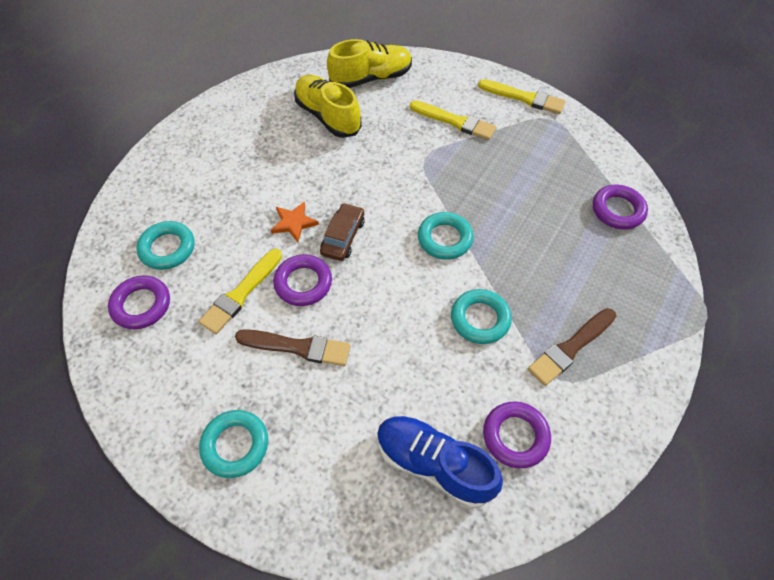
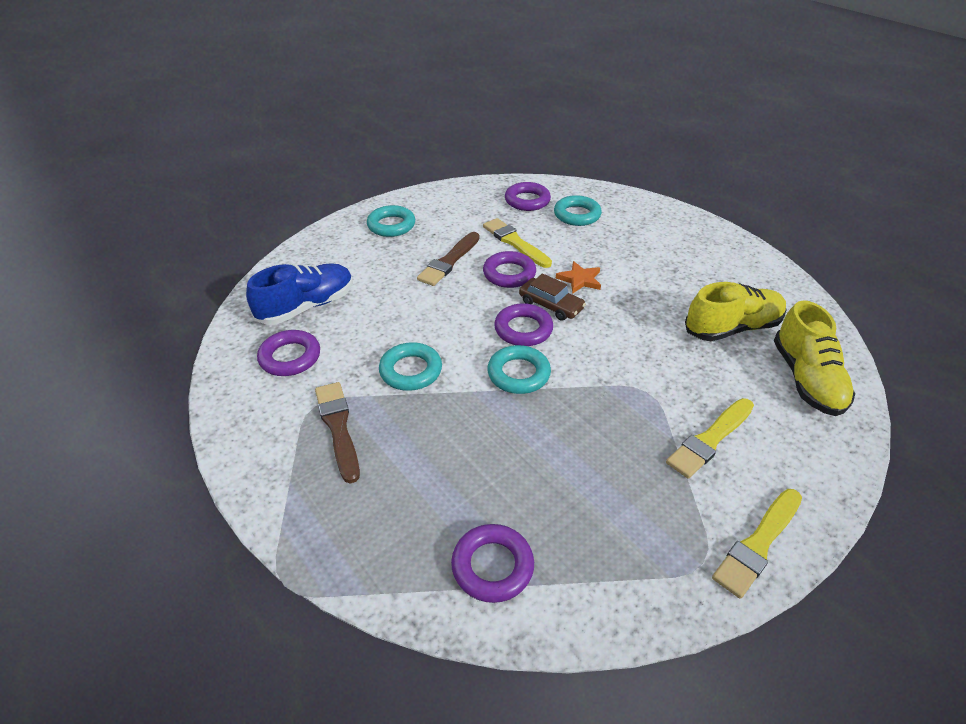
camera: 110 degrees right, 15 degrees down
(386, 249) = (523, 329): none -> purple ring

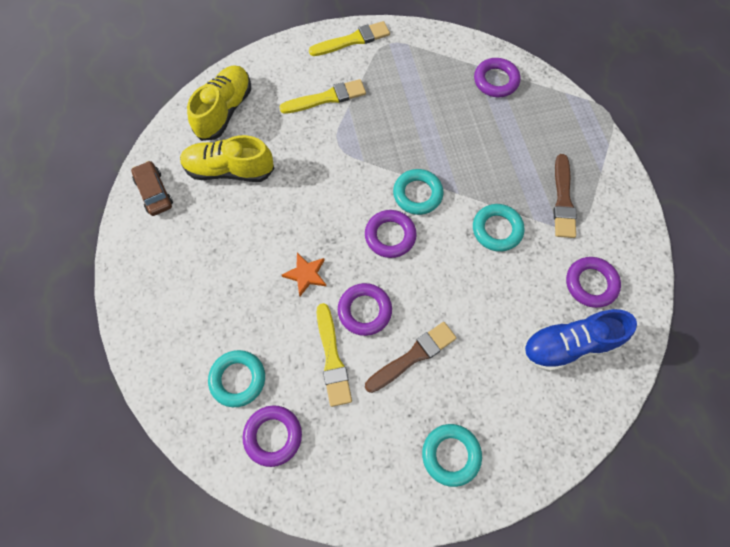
camera: 155 degrees left, 25 degrees up
(551, 305) = (351, 253): brown car -> brown car (154, 192)

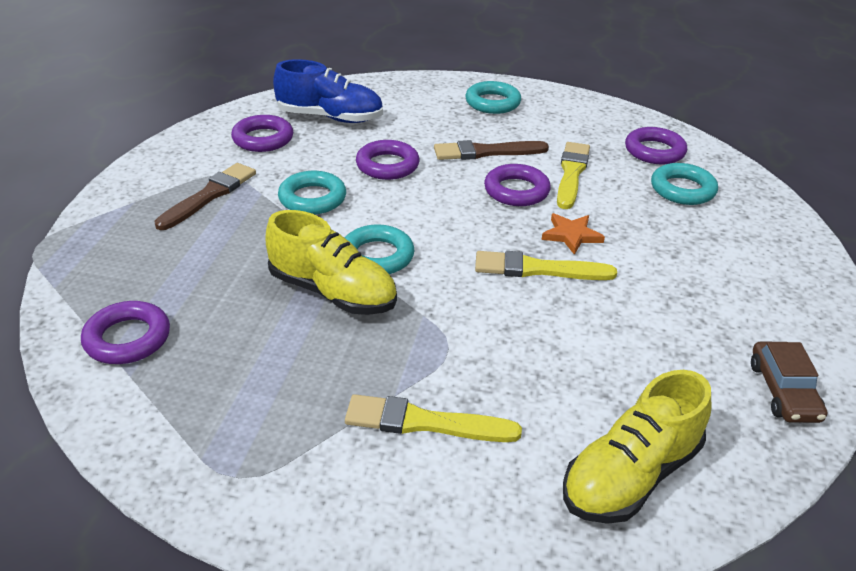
camera: 155 degrees left, 30 degrees down
(229, 170) = (645, 377): yellow shoe -> yellow shoe (333, 292)
(352, 40) = (300, 514): yellow brush -> yellow brush (538, 269)
(390, 236) = (444, 233): purple ring -> purple ring (387, 165)

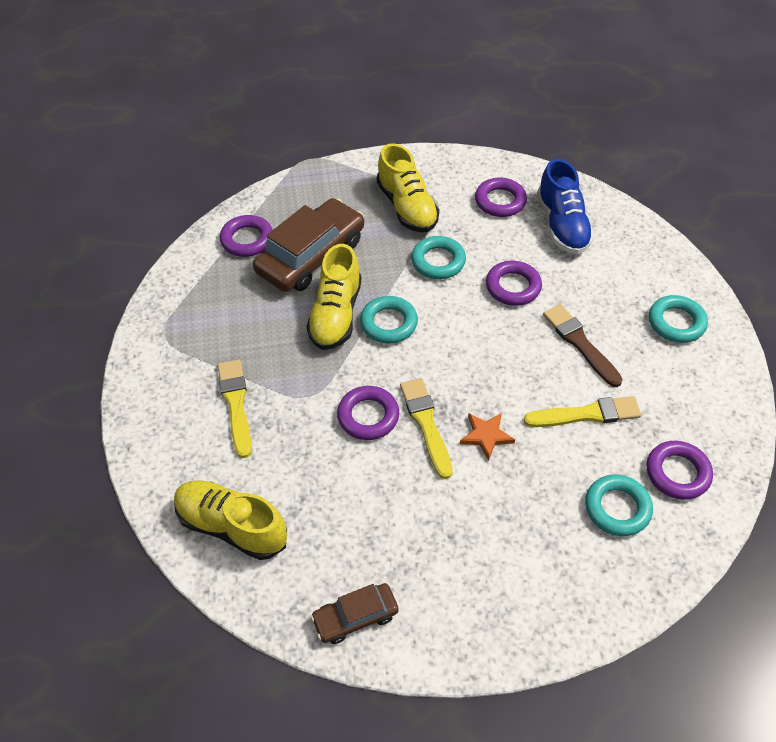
camera: 70 degrees right, 15 degrees up
(209, 196) = (407, 207): brown brush -> yellow shoe
(215, 287) = (311, 256): none -> brown car
(516, 191) = (530, 381): purple ring -> purple ring (368, 416)

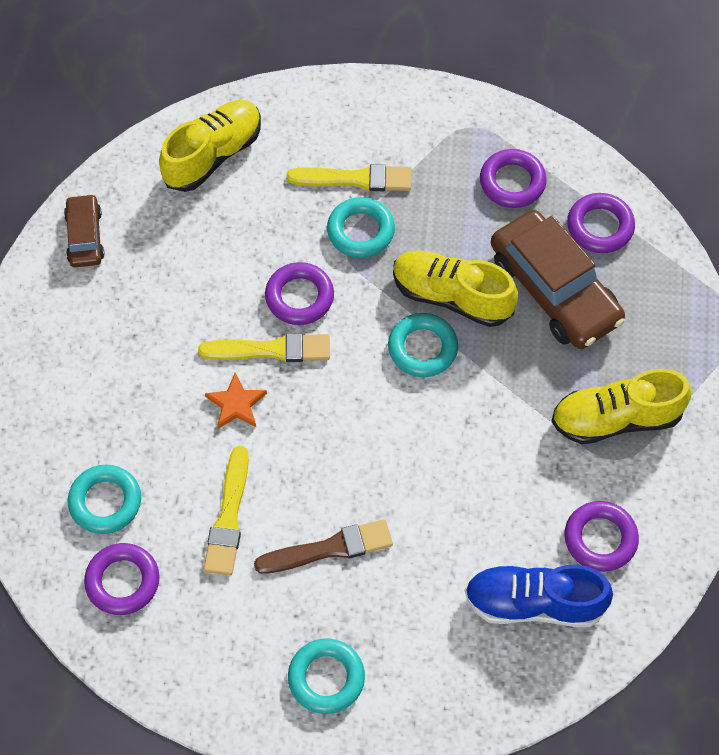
camera: 105 degrees right, 10 degrees up
(438, 261) = (507, 429): turquoise ring -> turquoise ring (360, 231)
(513, 287) = (441, 503): purple ring -> purple ring (512, 182)

